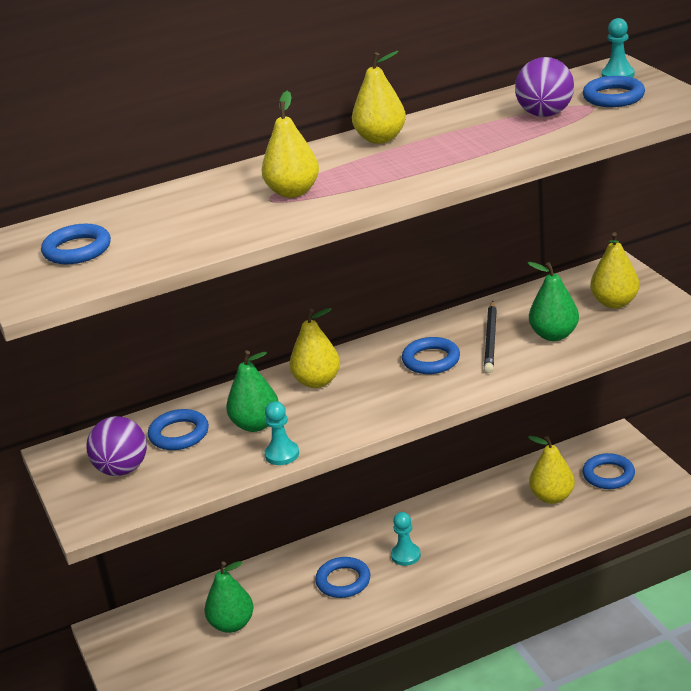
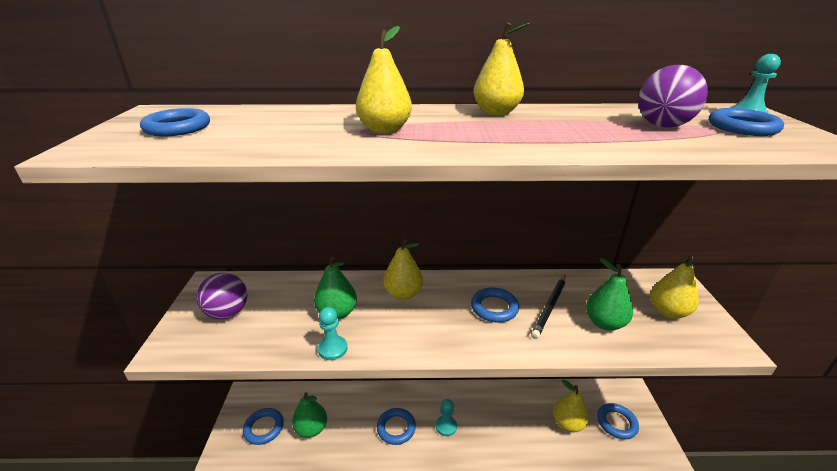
camera: 20 degrees right, 0 degrees up
(179, 434) = (285, 299): blue ring -> blue ring (264, 428)

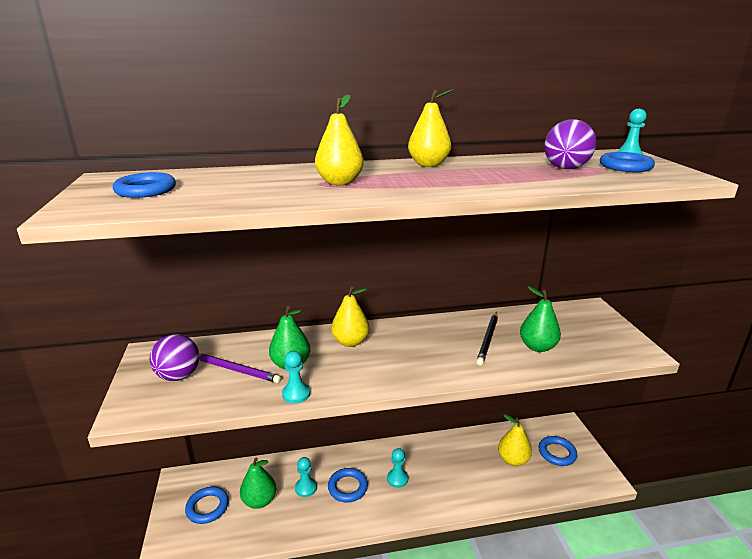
camera: 10 degrees left, 5 degrees down
(282, 313) = (236, 370): none -> purple pencil
(356, 422) = (306, 488): none -> turquoise pawn
(494, 308) = (438, 345): blue ring -> none
(668, 312) = (589, 332): yellow pear -> none

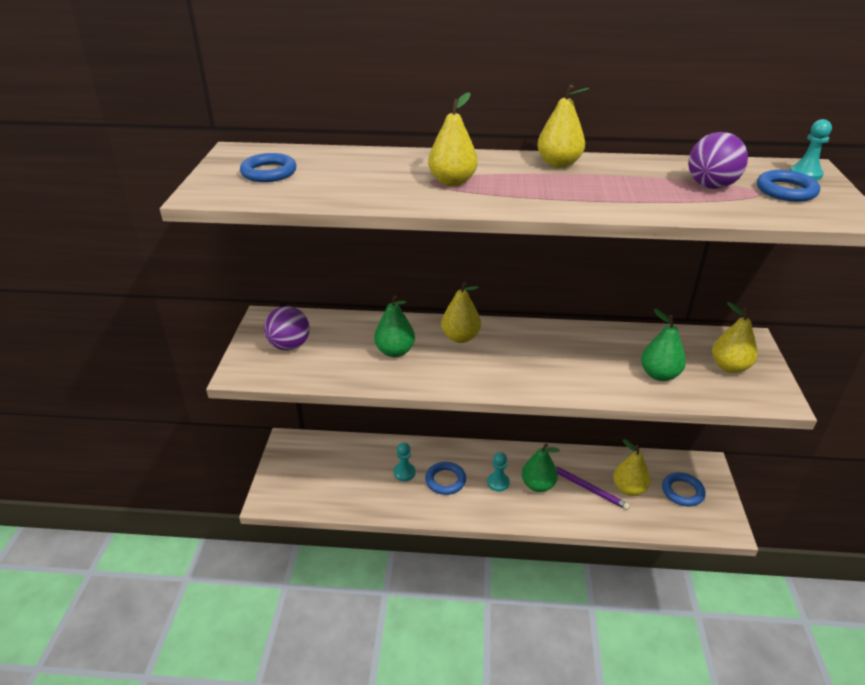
camera: 15 degrees right, 10 degrees up
(207, 507) = (309, 471): blue ring -> none
(236, 370) = (342, 348): purple pencil -> purple pencil (587, 488)
(259, 501) = (358, 475): green pear -> green pear (538, 485)
(296, 394) = (392, 382): turquoise pawn -> none
(488, 339) = (607, 357): black pencil -> none
(589, 331) = (729, 367): none -> yellow pear

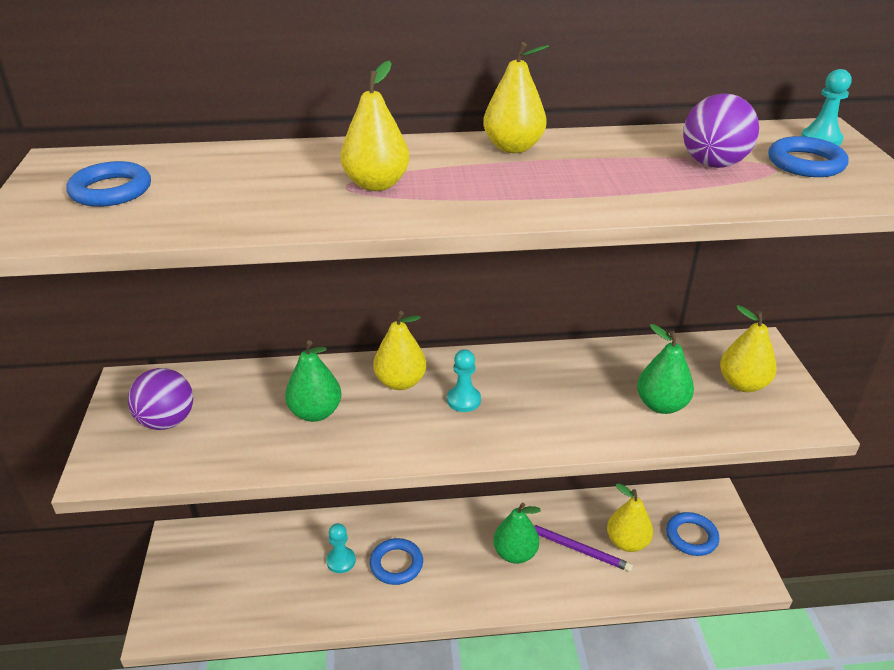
camera: 10 degrees left, 0 degrees up
(498, 482) = (464, 557): turquoise pawn -> turquoise pawn (463, 400)

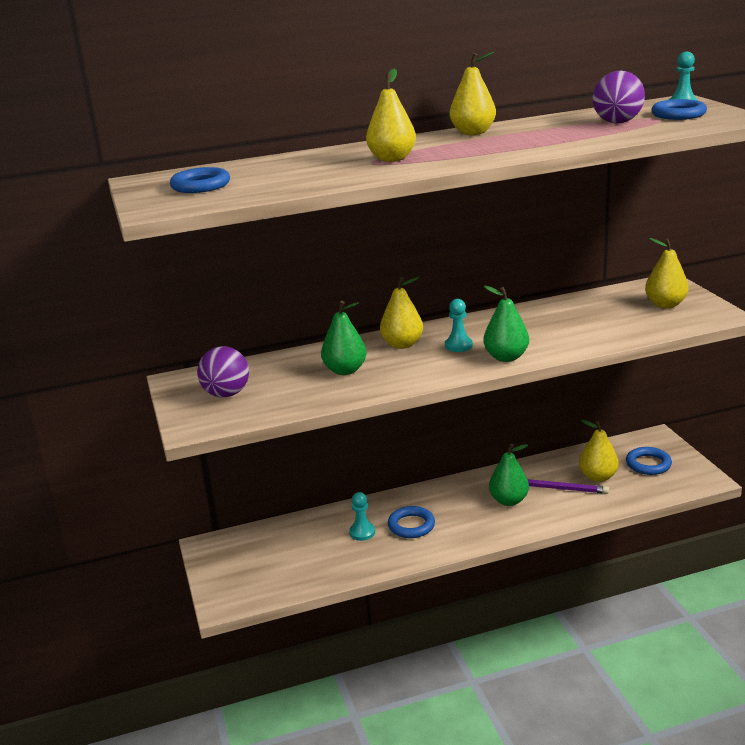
camera: 10 degrees left, 10 degrees down
(661, 405) = (610, 324): green pear -> green pear (506, 357)

